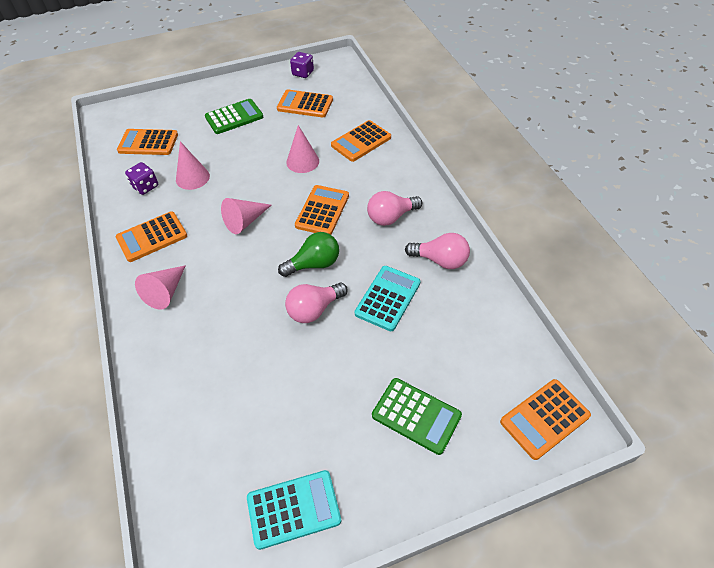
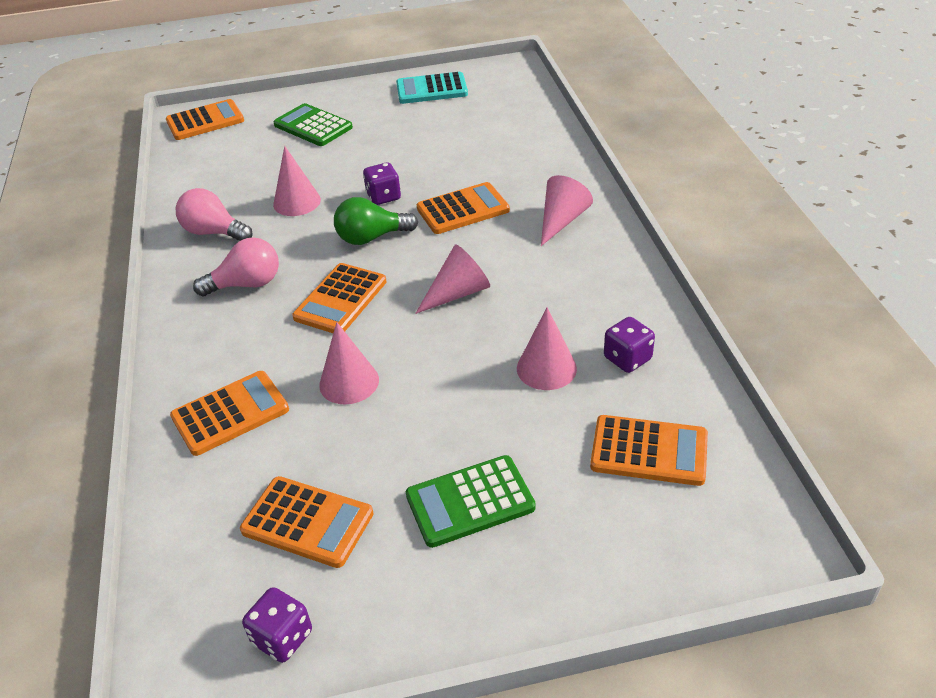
camera: 170 degrees left, 10 degrees down
(152, 237) = (595, 281): orange calculator -> orange calculator (463, 209)
(314, 309) = (383, 197): pink light bulb -> purple dice
(387, 298) = (297, 202): turquoise calculator -> pink cone

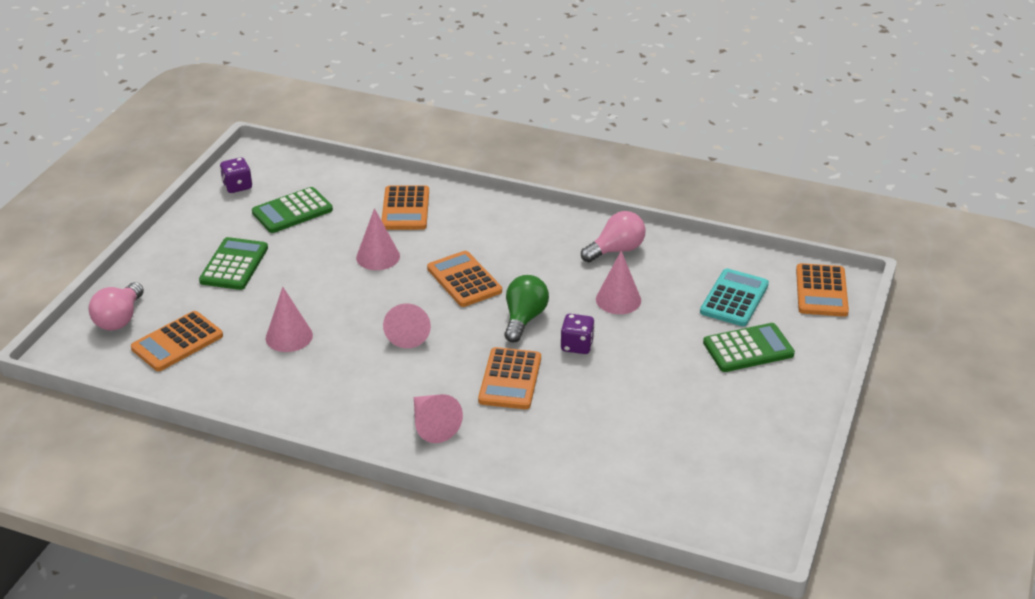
camera: 120 degrees right, 5 degrees down
(246, 284) = (530, 247): pink light bulb -> pink light bulb (119, 319)
(307, 522) = (292, 211): orange calculator -> green calculator
(431, 89) = (756, 453): turquoise calculator -> turquoise calculator (734, 298)
(627, 358) = (252, 375): purple dice -> none

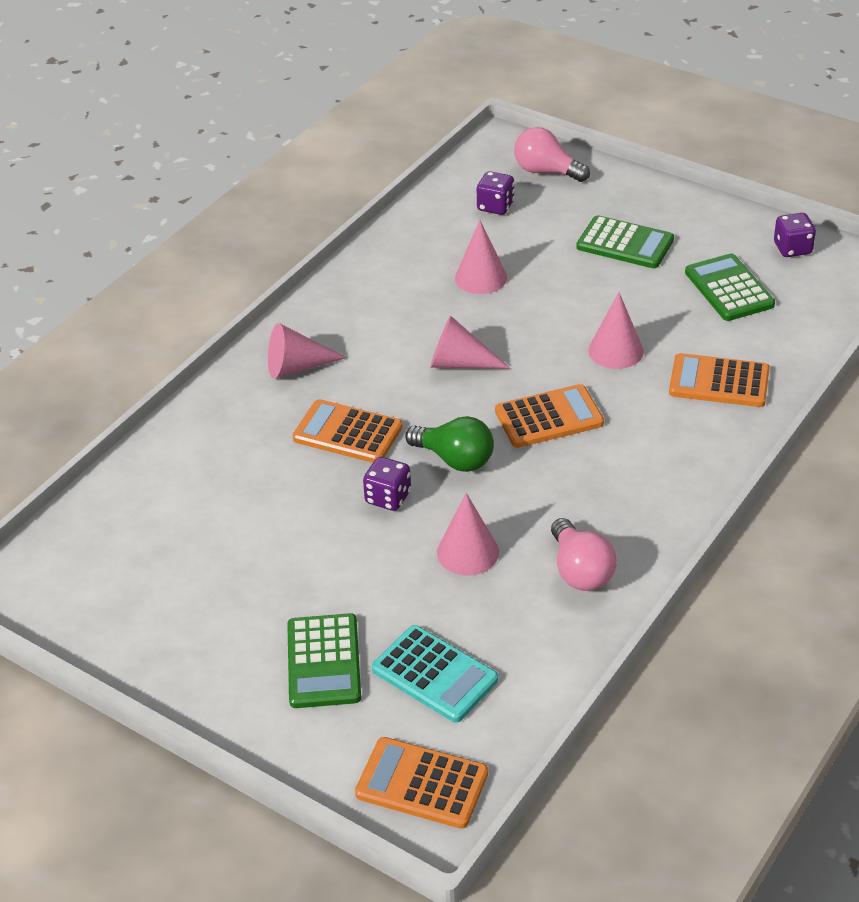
camera: 105 degrees right, 5 degrees up
(177, 342) = (495, 206): orange calculator -> purple dice

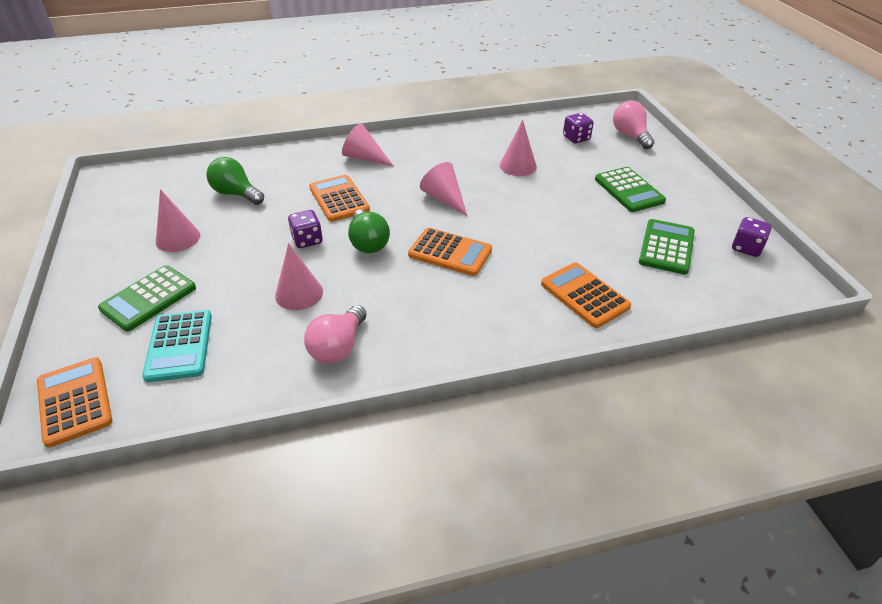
camera: 40 degrees right, 0 degrees up
(217, 501) = (236, 194): none -> green light bulb
(615, 351) = (542, 241): pink cone -> pink cone (178, 238)

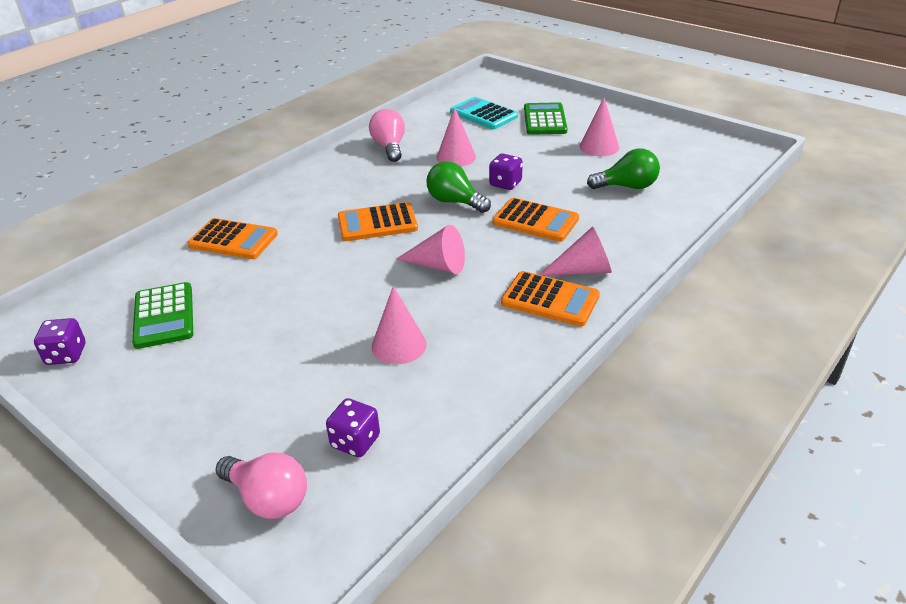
camera: 145 degrees right, 5 degrees down
(74, 401) = (494, 86): orange calculator -> orange calculator (550, 300)
(629, 190) = (231, 375): green calculator -> none

